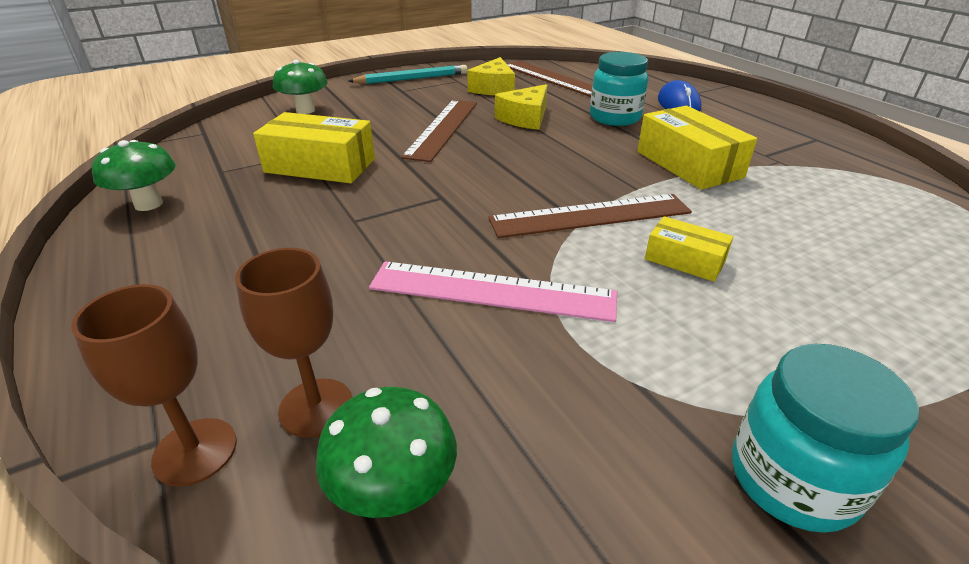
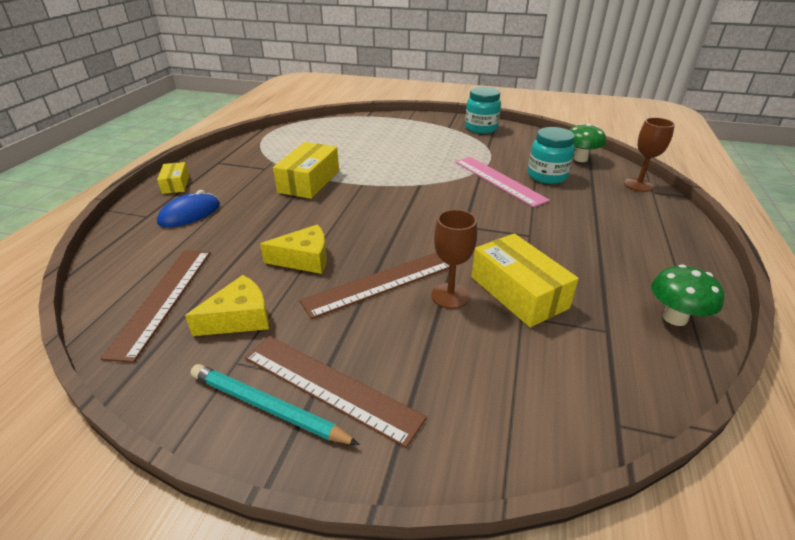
camera: 135 degrees left, 0 degrees up
(305, 110) = (469, 405): green mushroom -> none
(316, 407) = (594, 179): brown goblet -> brown goblet (450, 296)
(590, 216) = (410, 184): brown ruler -> brown ruler (330, 387)
(614, 118) = (254, 225): turquoise jar -> turquoise jar (547, 176)
(684, 260) = (410, 158): yellow box -> yellow box (175, 184)

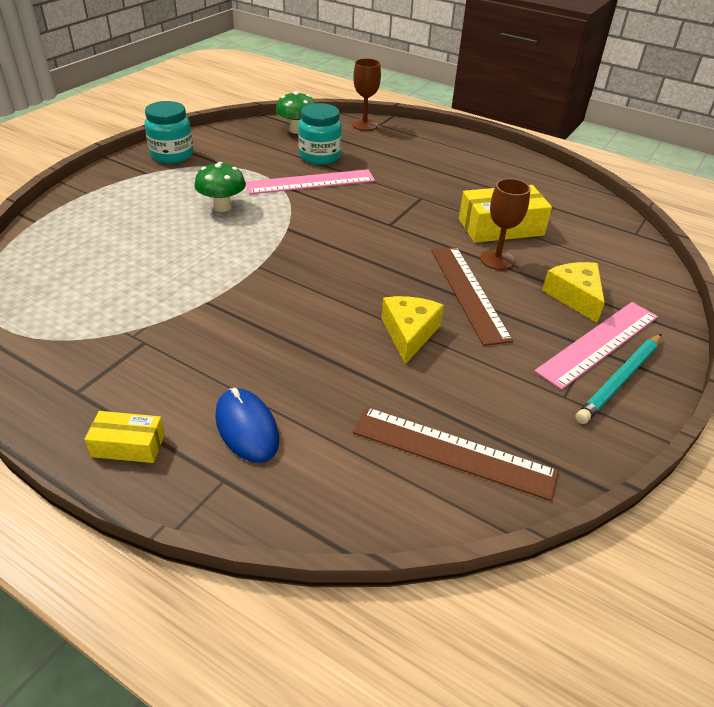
camera: 75 degrees left, 5 degrees up
(239, 318) = (500, 390): yellow cheese -> yellow cheese (575, 296)
(309, 181) = (221, 305): yellow box -> none
(330, 387) = (599, 343): brown ruler -> pink ruler
(674, 318) = (544, 179): green mushroom -> green mushroom (222, 207)

